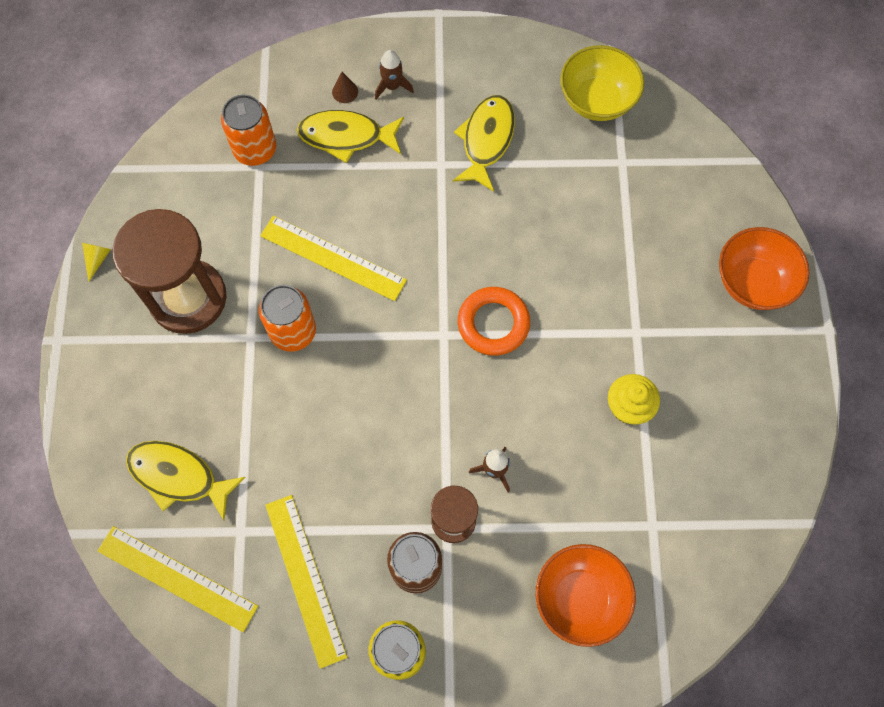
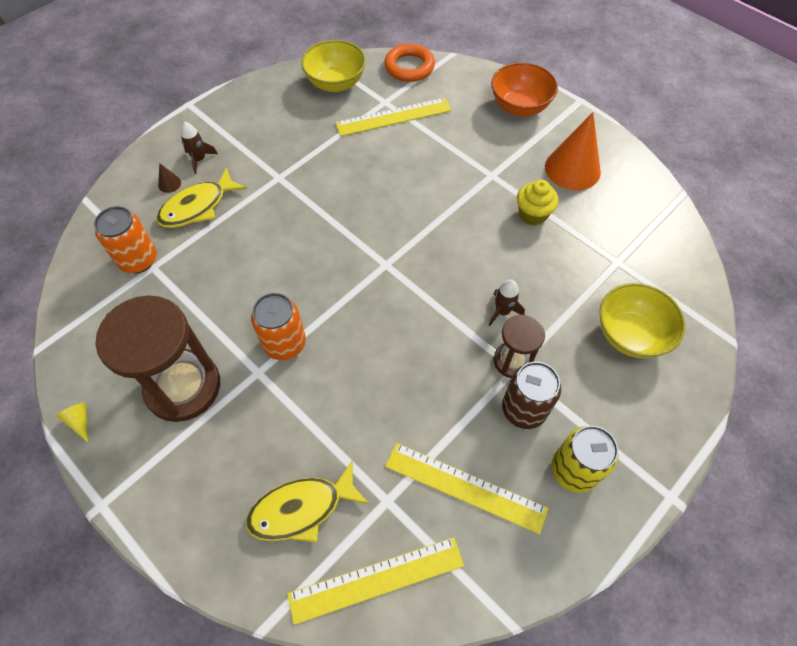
camera: 45 degrees left, 10 degrees down
(333, 258) = (264, 279): yellow ruler -> yellow ruler (393, 117)
(486, 140) = (293, 146): yellow fish -> none
(493, 323) = (408, 234): orange ring -> orange ring (409, 67)
(580, 598) = (630, 335): orange bowl -> yellow bowl
(724, 396) = (572, 169): none -> orange cone

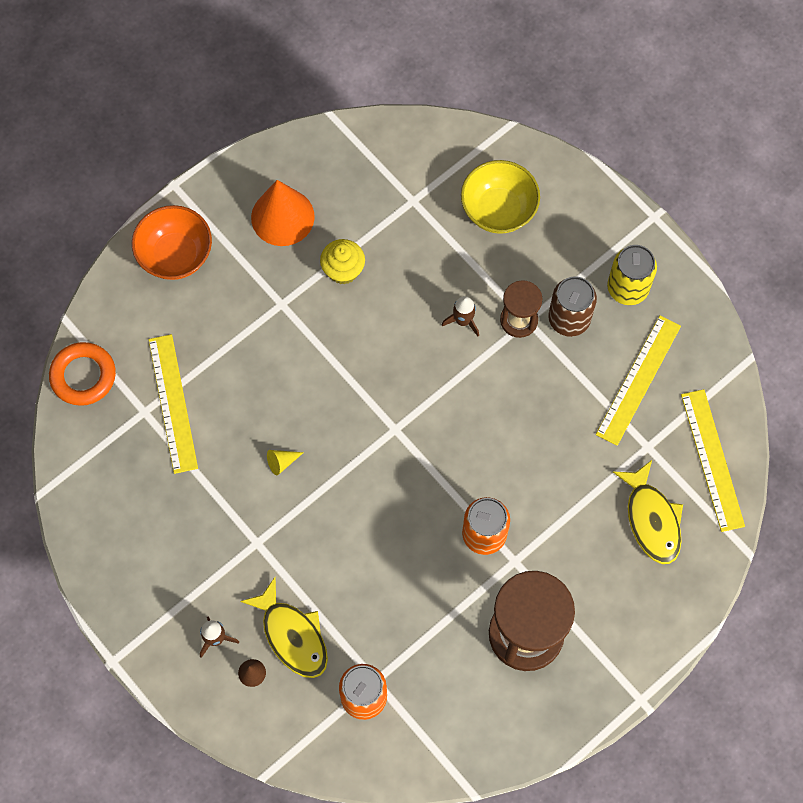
camera: 85 degrees left, 10 degrees up
(80, 421) = (557, 732): yellow cone -> yellow cone (282, 462)
(336, 83) = (101, 470): yellow bowl -> none

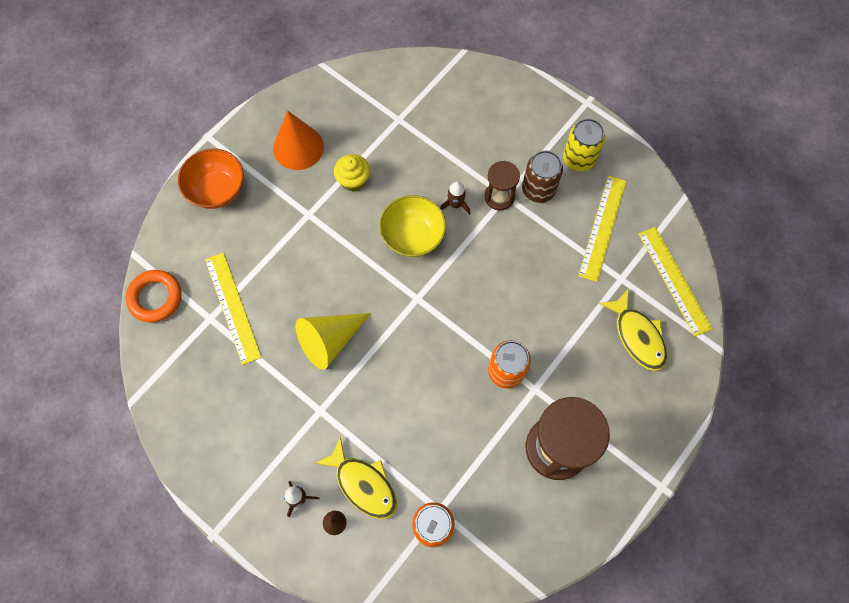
camera: 10 degrees left, 0 degrees up
(282, 462) = (330, 340): yellow cone -> yellow cone, size x2.50
(498, 210) = (466, 116): yellow bowl -> yellow bowl (413, 236)

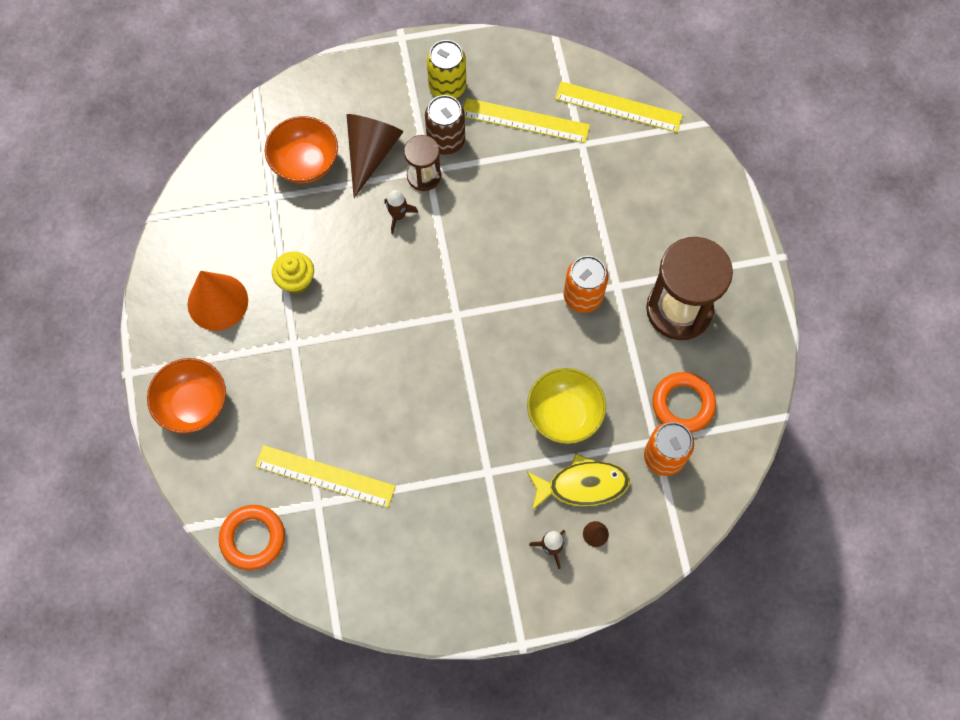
camera: 50 degrees left, 0 degrees up
(330, 340) = (431, 416): yellow cone -> none
(413, 236) = (396, 273): yellow bowl -> yellow bowl (564, 414)
(440, 119) = (305, 163): none -> orange bowl
(484, 152) = (371, 153): none -> brown cone
(485, 509) = (683, 404): none -> orange ring
(602, 227) = (525, 120): yellow ruler -> yellow ruler turned 45 degrees counterclockwise
(637, 336) = (640, 173): yellow fish -> none

